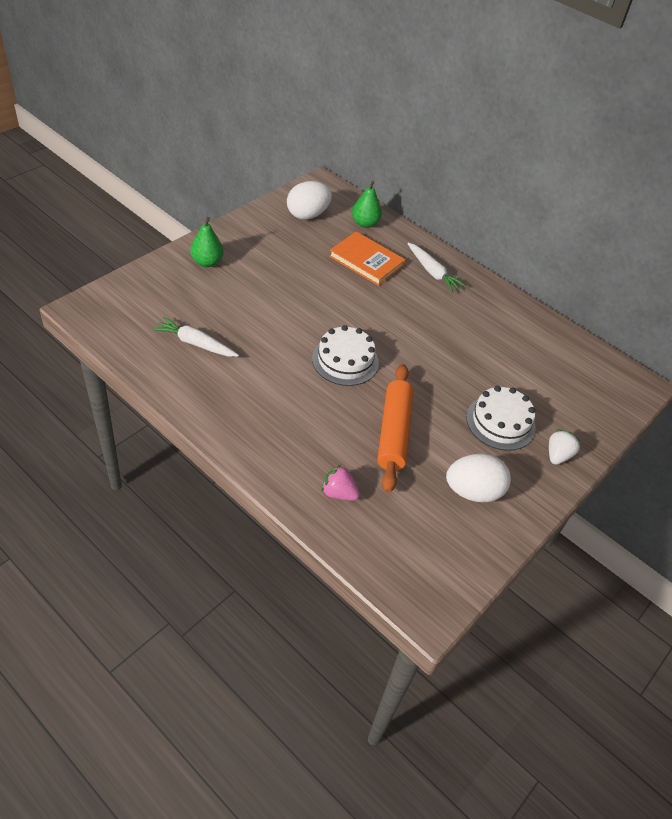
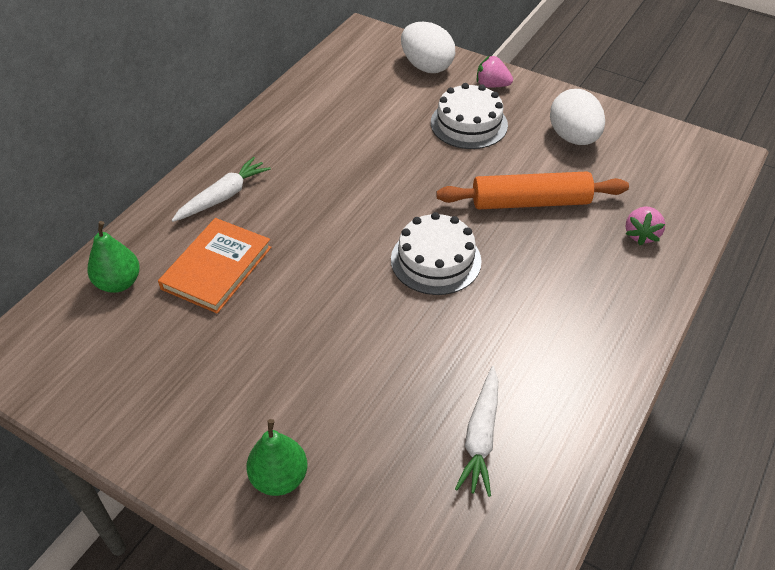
camera: 95 degrees left, 0 degrees up
(307, 215) = (107, 361): white egg -> white egg (426, 66)
(558, 455) = (492, 85): white strawberry -> pink strawberry

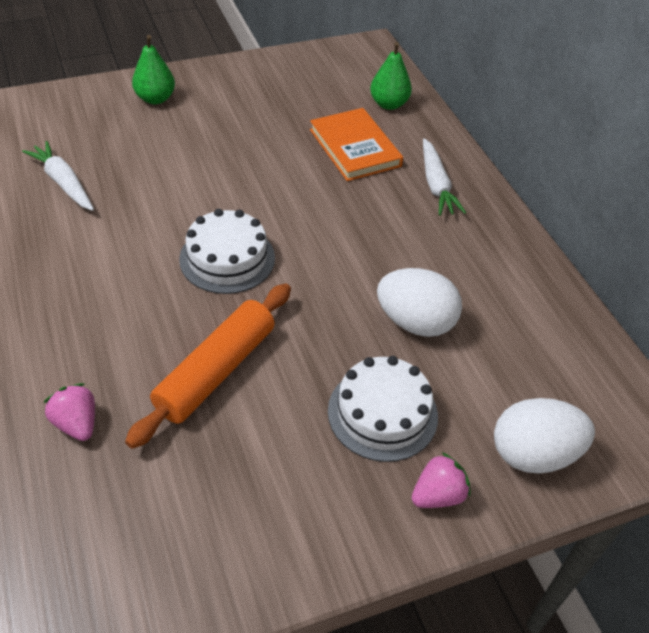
camera: 125 degrees right, 0 degrees up
(573, 138) = (263, 496): white egg -> white egg (415, 322)

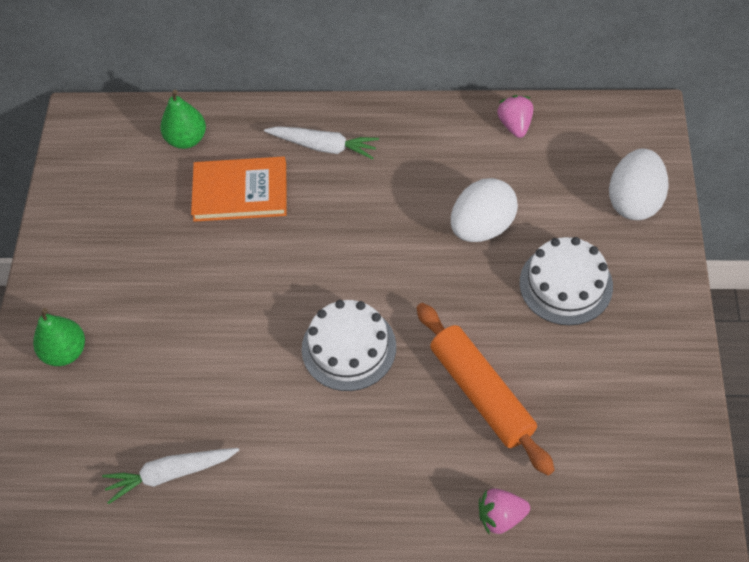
camera: 60 degrees left, 10 degrees up
(437, 495) = (649, 275): pink strawberry -> pink strawberry (515, 125)

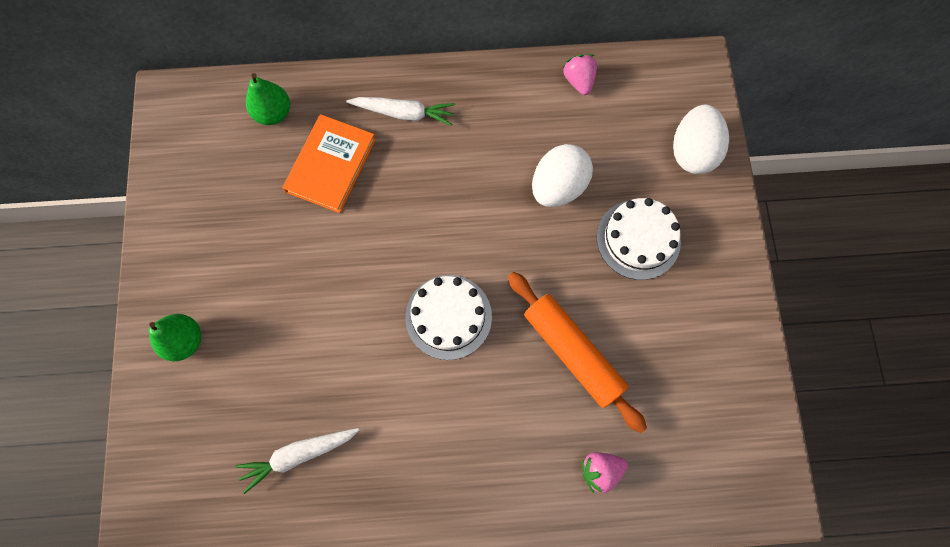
camera: 10 degrees left, 15 degrees up
(240, 192) = (331, 165): orange book -> orange book turned 60 degrees counterclockwise

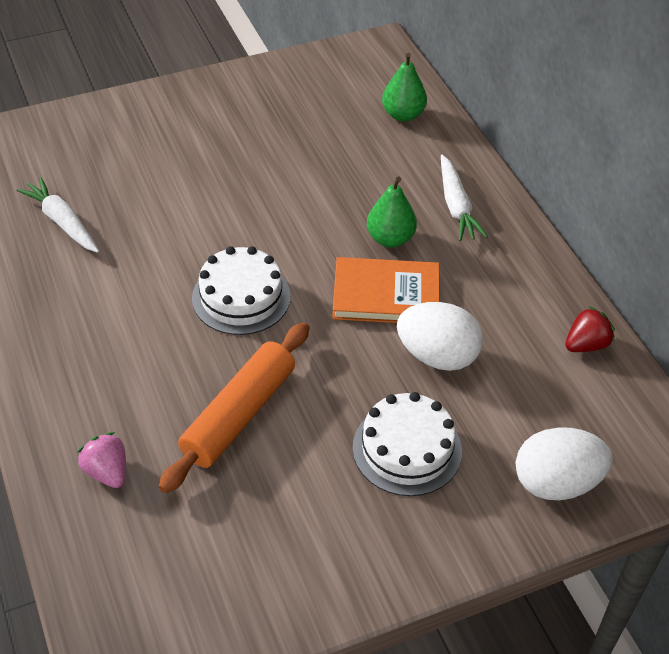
camera: 70 degrees right, 25 degrees down
(185, 341) = (149, 121): green pear -> green pear (390, 239)
(331, 165) = (368, 168): orange book -> orange book (386, 295)
(578, 81) = (586, 345): pink strawberry -> red strawberry

